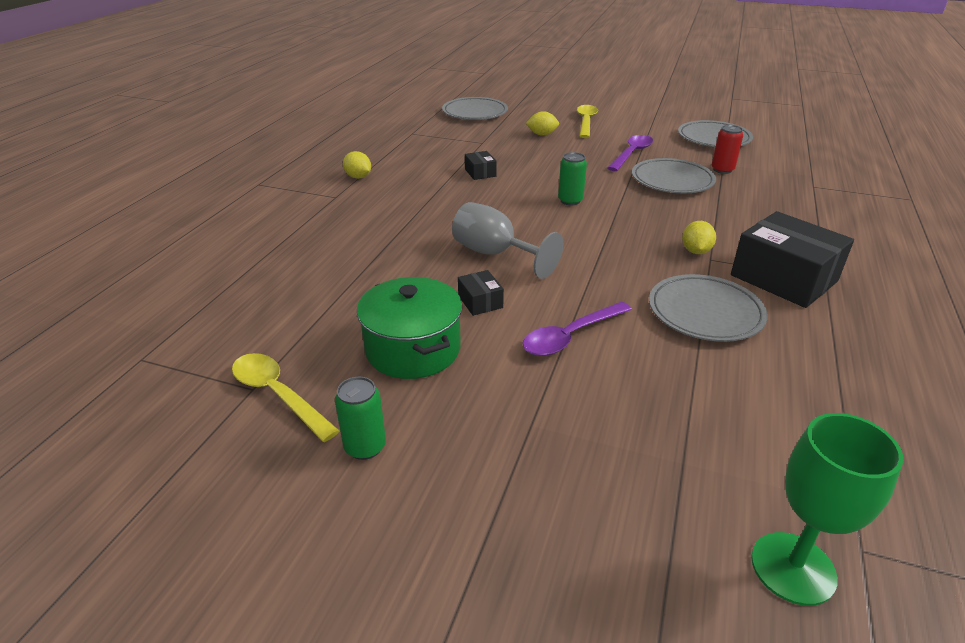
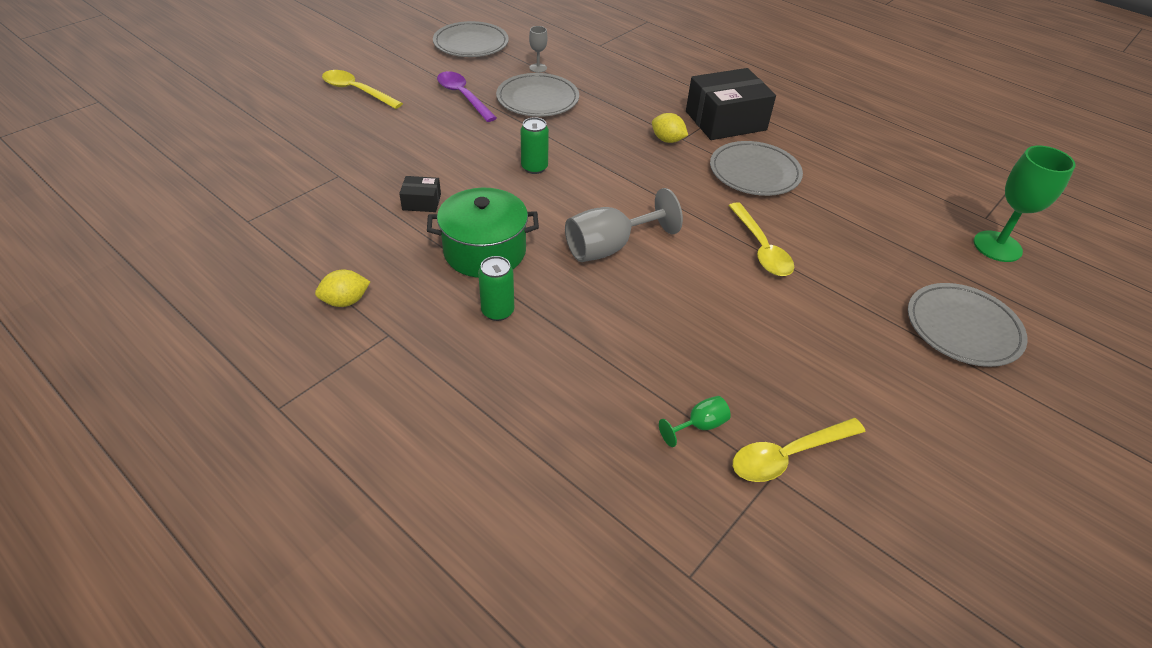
camera: 70 degrees left, 10 degrees up
(297, 338) = (699, 426): none -> green goblet
(365, 447) = (871, 407): green can -> green can (497, 311)
(413, 349) = (747, 345): green pot -> green pot (485, 251)
(475, 112) = (236, 152): grey plate -> grey plate (963, 328)
(480, 302) = (688, 282): black box -> none
(542, 134) = (360, 129): yellow lemon -> none
(570, 336) = (761, 248): purple spoon -> yellow spoon
(722, 170) = (538, 68): red can -> grey goblet

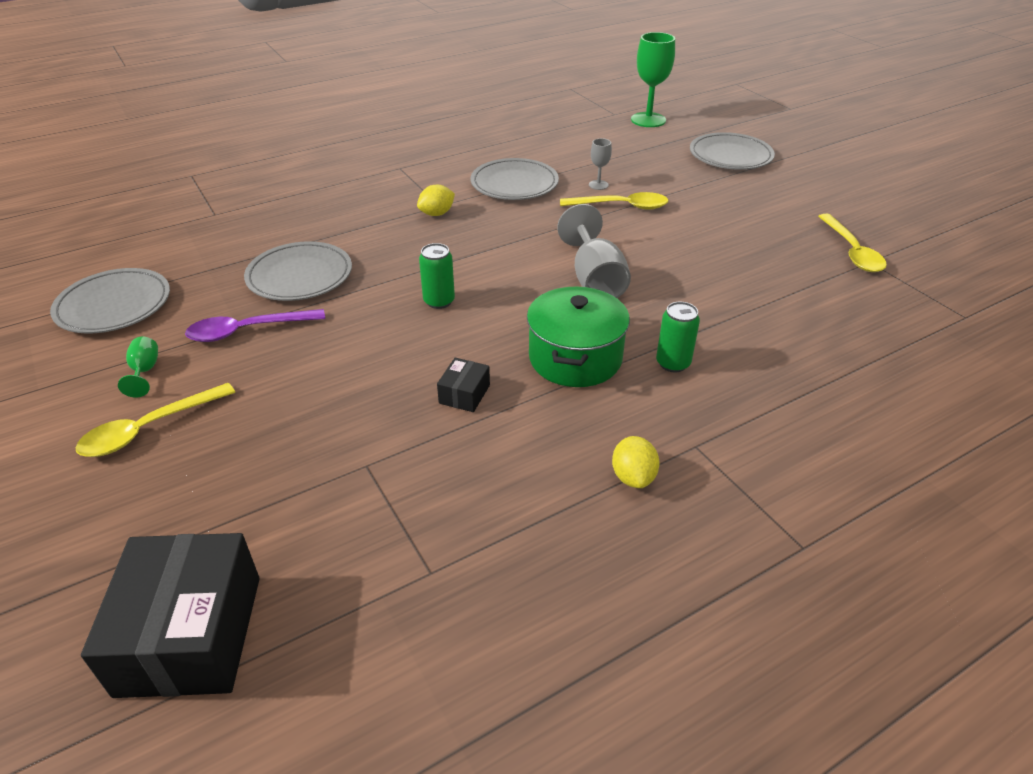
camera: 70 degrees left, 5 degrees down
(538, 68) = (228, 264): grey goblet -> grey goblet (598, 185)
(699, 426) = (824, 281): green goblet -> green goblet (145, 371)
(725, 121) = (423, 178): black box -> black box (190, 634)

